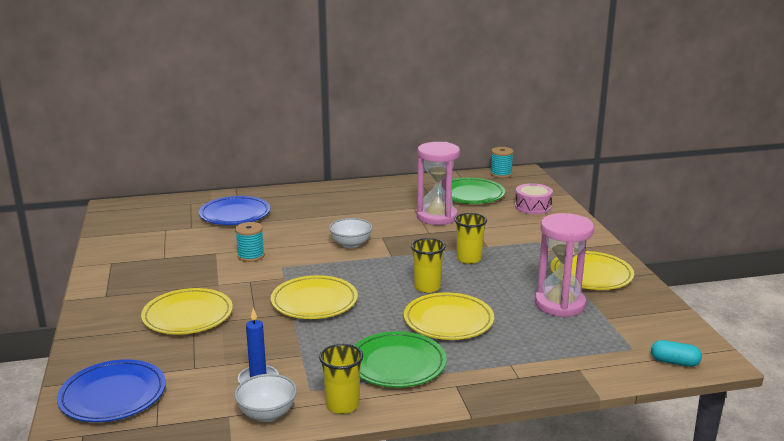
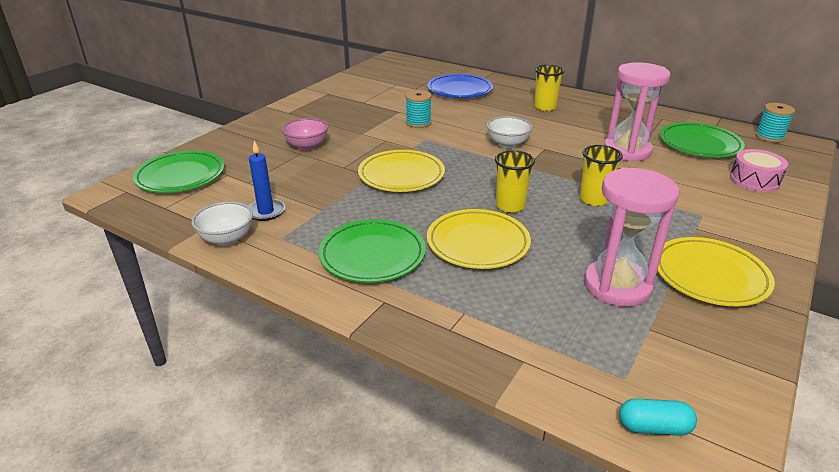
camera: 45 degrees right, 10 degrees up
(113, 395) = (180, 176): blue plate -> green plate
(188, 316) = (307, 146): yellow plate -> pink bowl
(342, 405) = (279, 263): yellow cup -> yellow cup (545, 107)
(674, 362) = (654, 427): turquoise capsule -> turquoise capsule turned 60 degrees counterclockwise

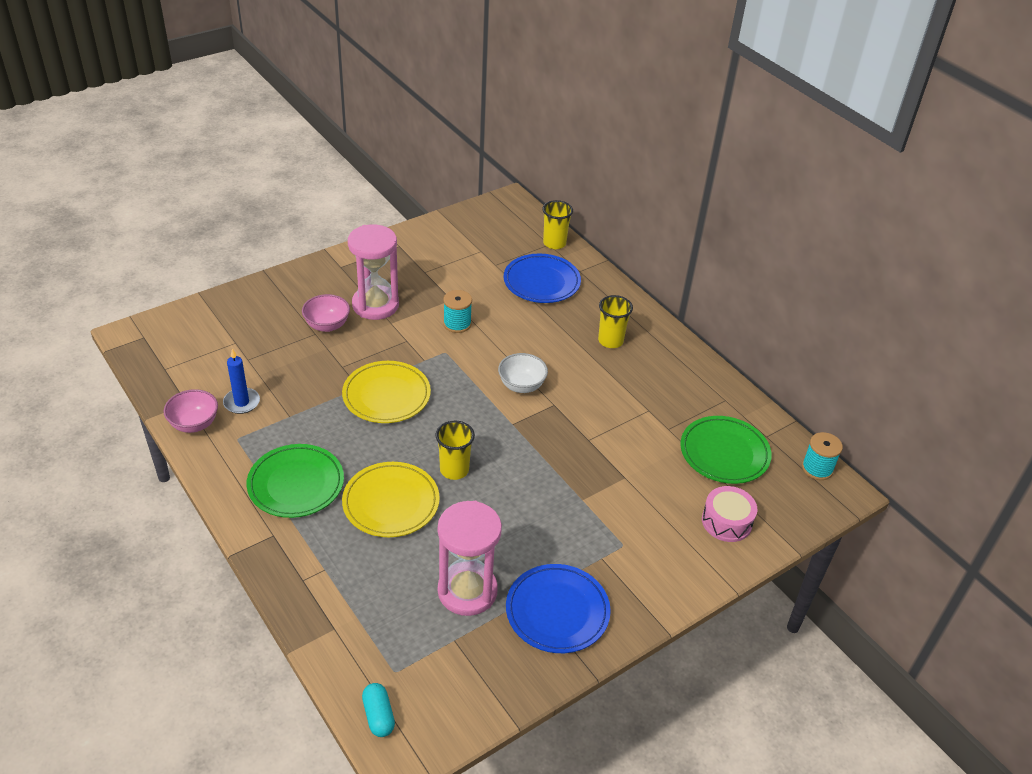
camera: 20 degrees right, 10 degrees up
(180, 176) = (196, 331): green plate -> none
(227, 239) = (194, 424): white bowl -> pink bowl
(593, 199) = (538, 489): yellow cup -> yellow cup (554, 243)
(627, 151) = (635, 437): pink hourglass -> pink hourglass (375, 305)
(654, 427) = (378, 716): turquoise capsule -> turquoise capsule turned 45 degrees clockwise
(710, 275) = (557, 611): yellow plate -> blue plate

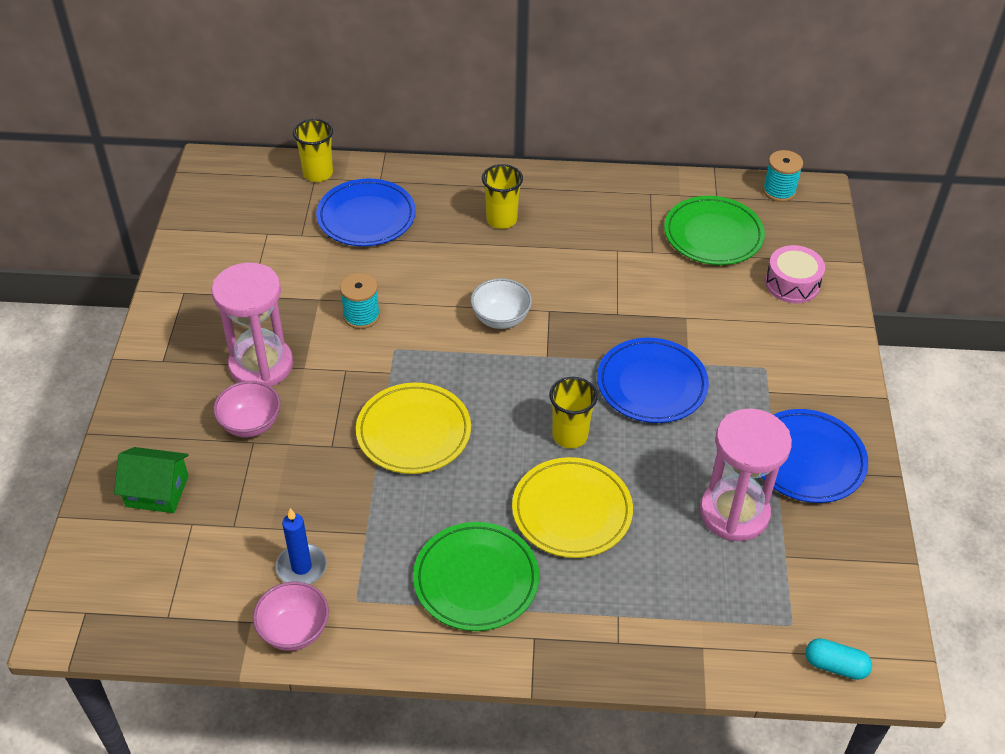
camera: 50 degrees left, 5 degrees up
(246, 317) = (157, 491): none -> green house
(542, 489) = (651, 384): none -> blue plate

